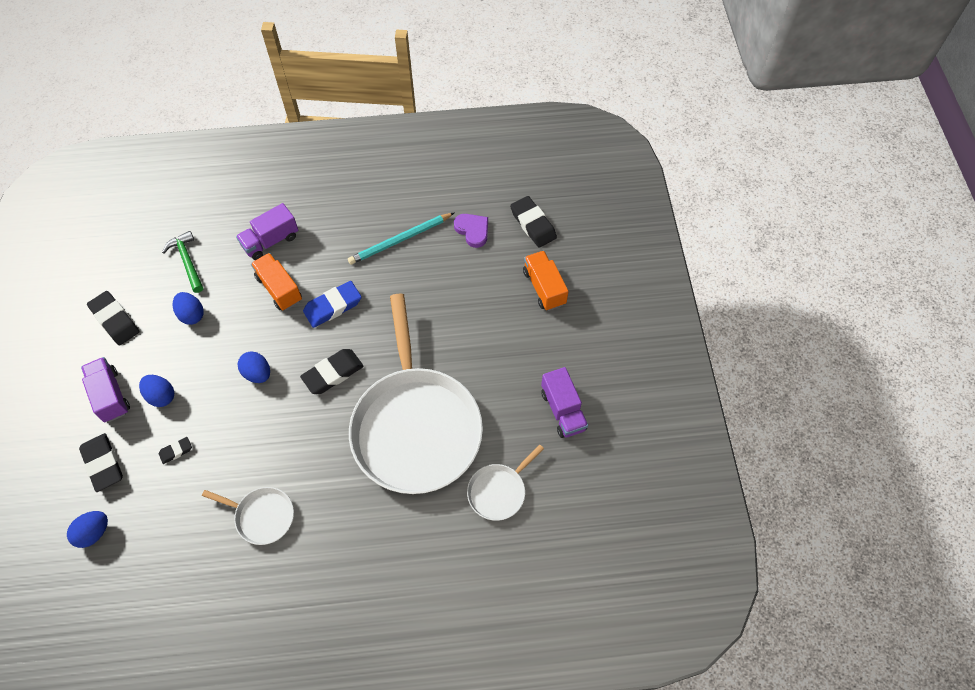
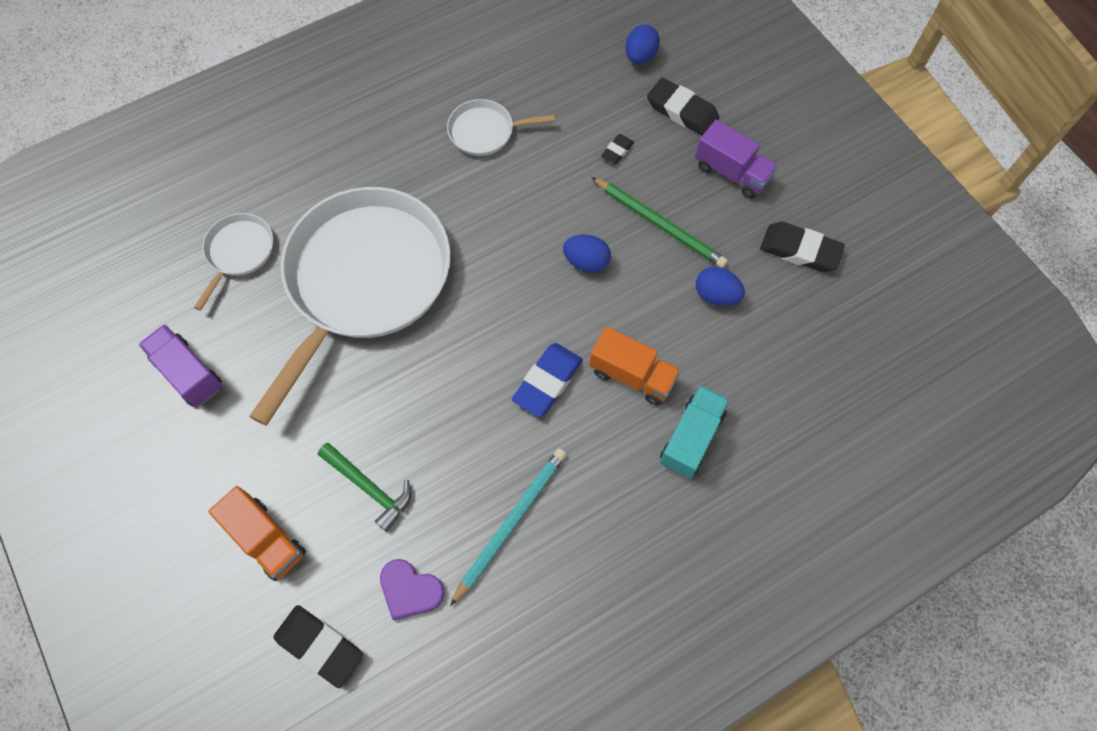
camera: 155 degrees right, 5 degrees up
(161, 396) = (676, 194): blue egg -> none
(187, 261) = (777, 360): green hammer -> green hammer (369, 487)
(189, 379) = (659, 224): none -> green pencil
(270, 241) = (691, 438): purple truck -> turquoise truck
(333, 373) = (497, 299): black eraser -> none
(416, 427) = (364, 280): white pan -> white pan turned 60 degrees clockwise

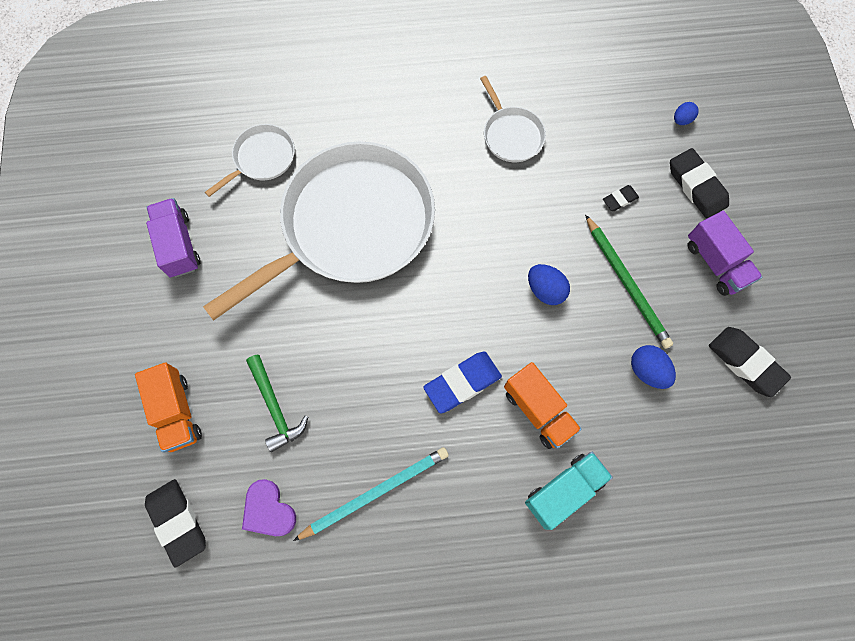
camera: 25 degrees right, 5 degrees up
(485, 131) = (511, 135): white pan -> white pan turned 135 degrees counterclockwise
(640, 57) = (681, 120): blue egg -> blue egg, size x0.65

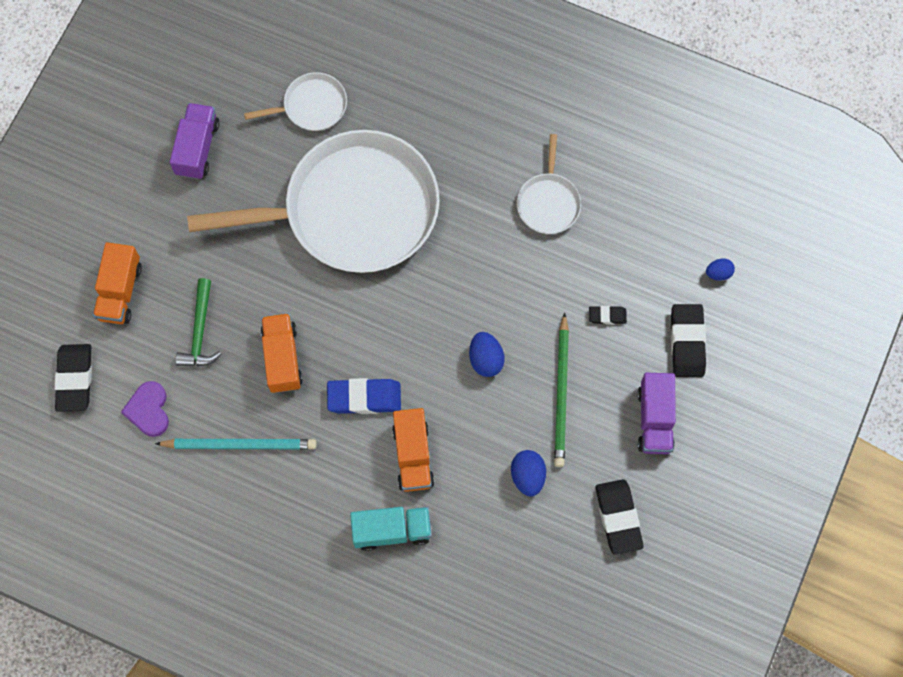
camera: 30 degrees right, 0 degrees up
(366, 389) = (282, 358): none -> orange truck

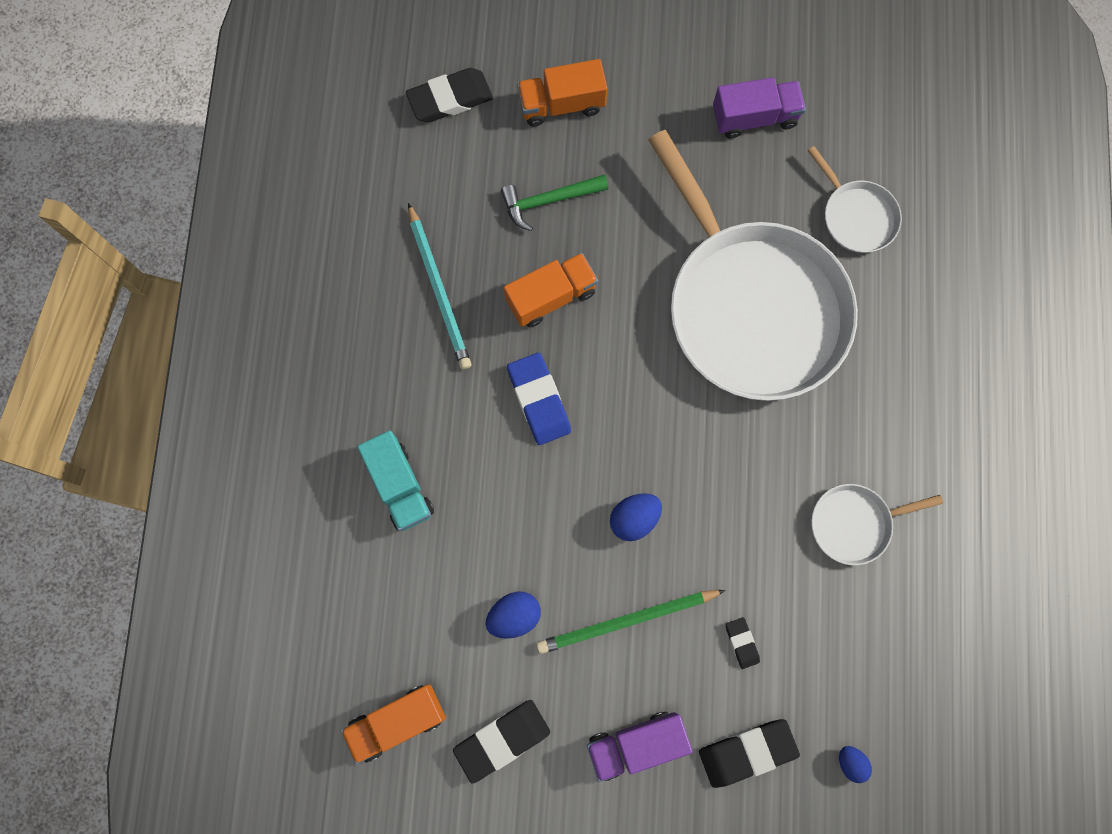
camera: 70 degrees right, 5 degrees up
(148, 410) = (443, 184): purple heart -> none
(413, 455) = (492, 478): orange truck -> orange truck (397, 722)

